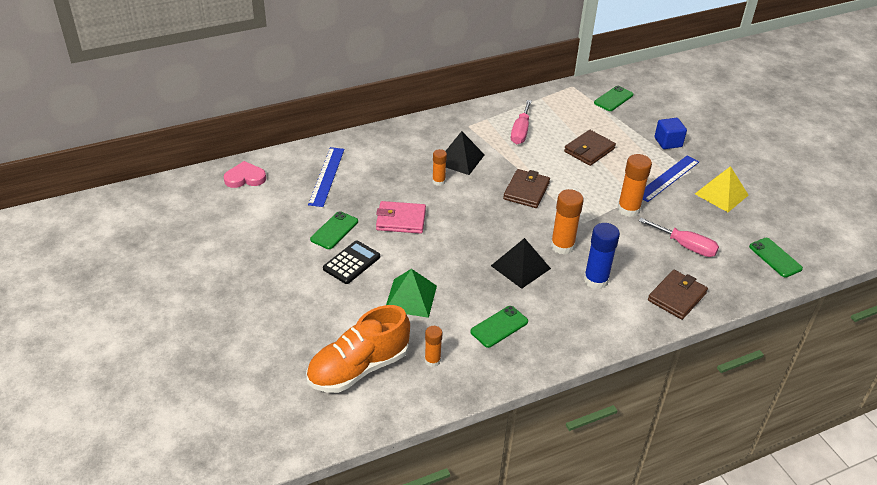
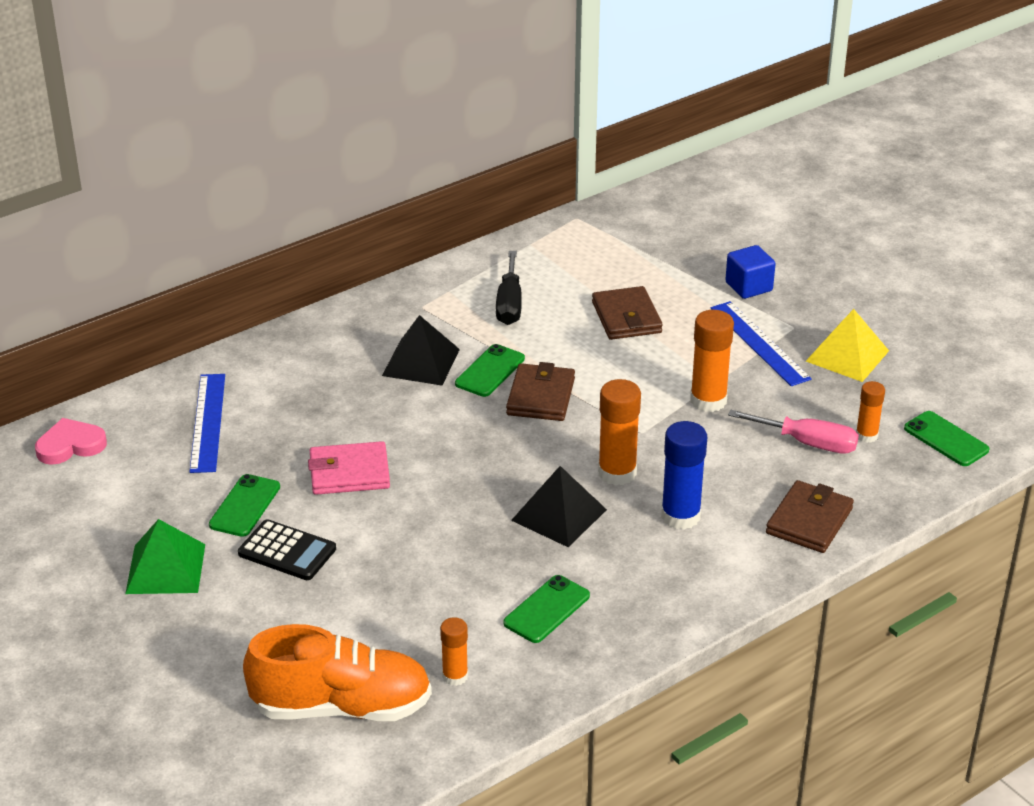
camera: 10 degrees left, 5 degrees down
(351, 263) = (287, 551): black calculator -> black calculator turned 90 degrees clockwise
(358, 368) = (342, 707): orange shoe -> orange shoe turned 135 degrees counterclockwise
(411, 298) = (397, 589): green pyramid -> green pyramid (166, 568)
(438, 181) = (395, 403): orange glue stick -> orange glue stick (866, 435)
(520, 132) = (509, 304): pink screwdriver -> black screwdriver
(589, 150) = (626, 317): brown wallet -> brown wallet turned 45 degrees counterclockwise
(613, 99) = (648, 229): green phone -> green phone (490, 371)
(667, 178) = (759, 343): blue ruler -> blue ruler turned 60 degrees counterclockwise

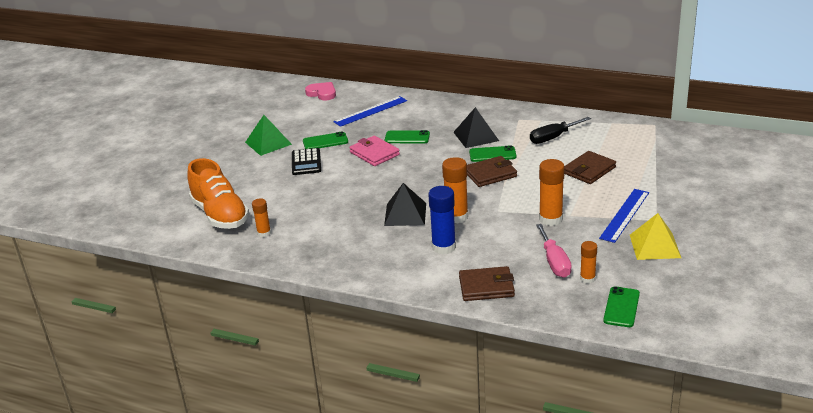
camera: 60 degrees right, 5 degrees down
(546, 609) = (332, 238): green phone -> green phone (407, 137)
(748, 287) = (672, 193): blue cube -> none

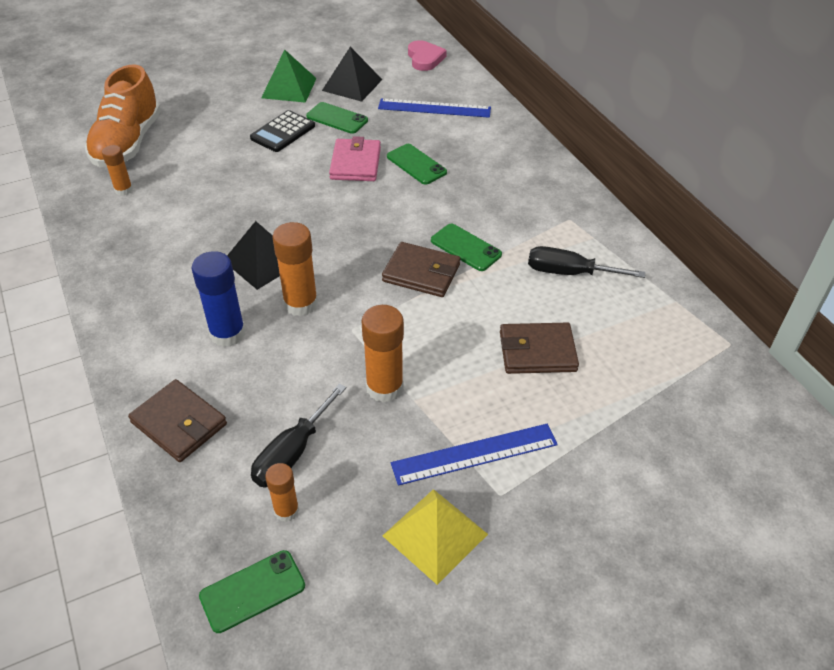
camera: 40 degrees right, 15 degrees up
(476, 136) = (487, 210): black pyramid -> black pyramid (352, 85)
(554, 262) = (292, 453): pink screwdriver -> black screwdriver

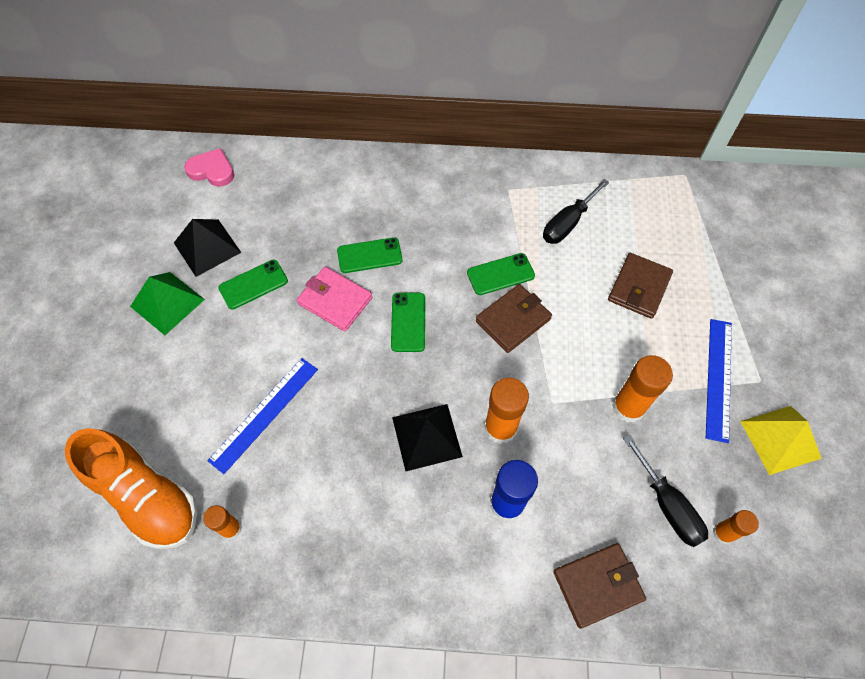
camera: 60 degrees left, 15 degrees up
(252, 591) = (789, 588): green phone -> green phone (408, 322)
(283, 132) = (240, 340): black calculator -> none
(434, 108) = (297, 202): blue ruler -> blue ruler (265, 414)

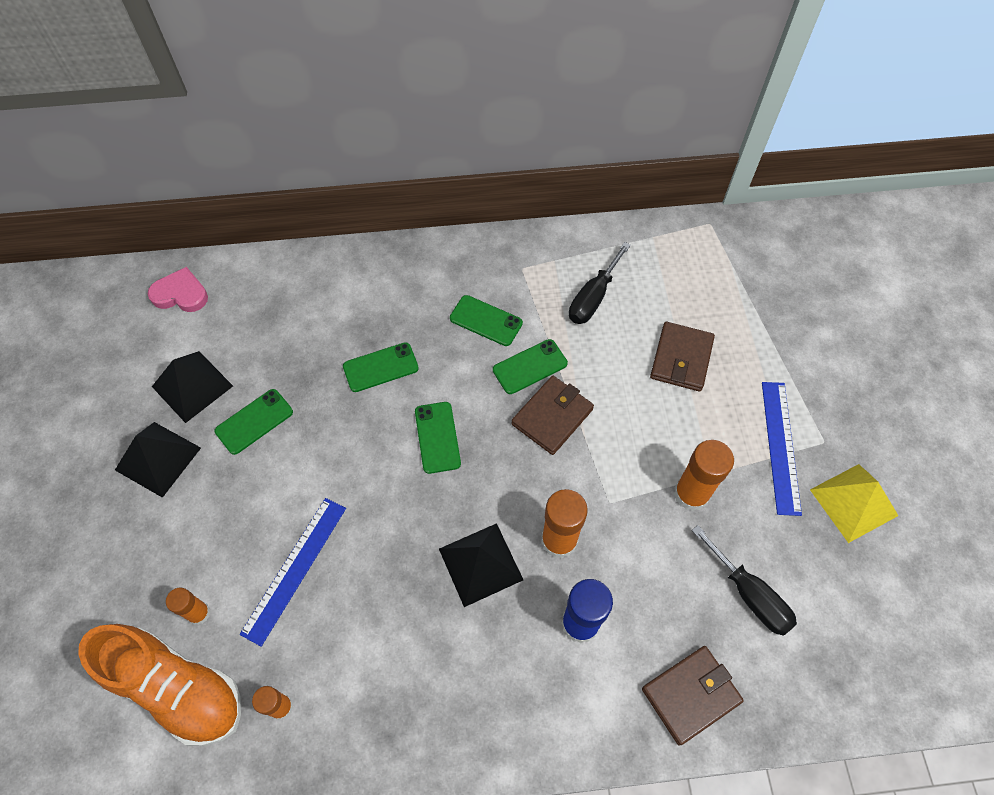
camera: 10 degrees left, 0 degrees up
(167, 302) = (158, 458): green pyramid -> black pyramid
(335, 301) = (351, 426): pink wallet -> none
(468, 229) = (486, 321): none -> green phone
(723, 533) = (811, 614): orange glue stick -> orange glue stick (199, 613)

